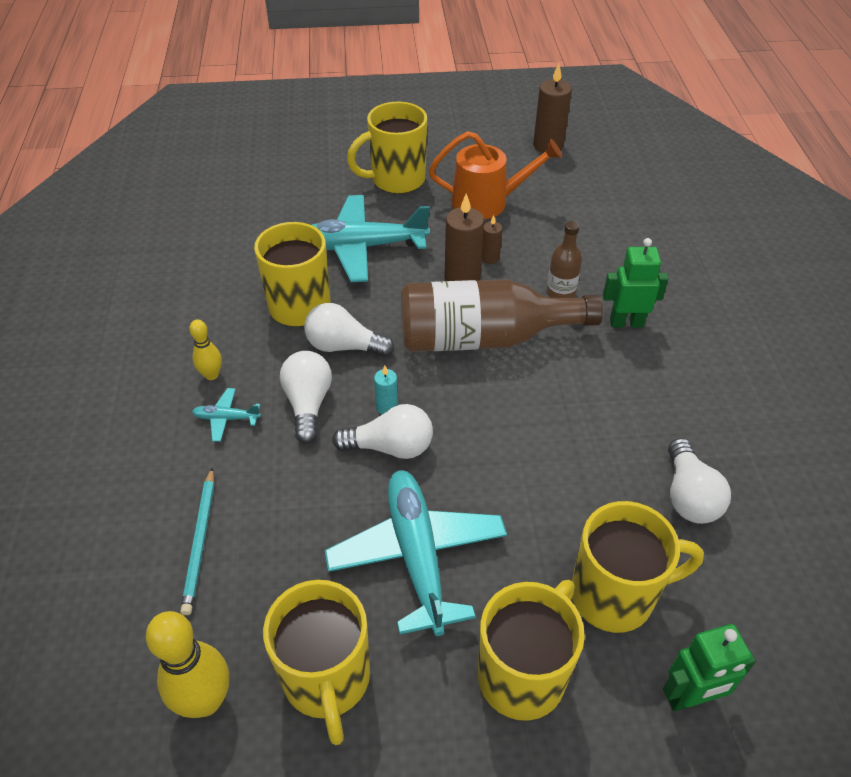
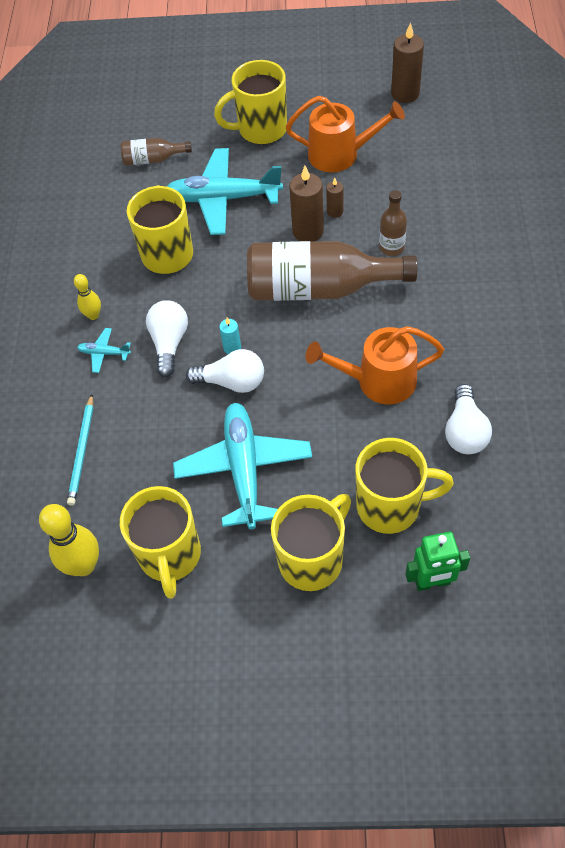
camera: 10 degrees right, 10 degrees up
(277, 209) = (153, 159): none -> brown bottle
(344, 346) = (201, 293): white light bulb -> none
(572, 440) = (378, 381): none -> orange watering can
(626, 322) = (443, 277): green robot -> none

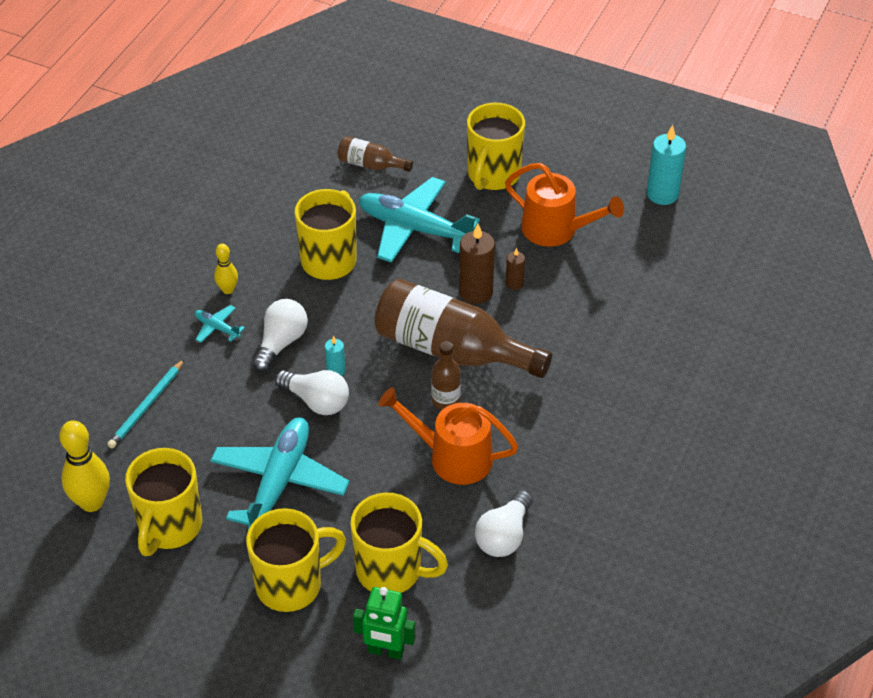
camera: 20 degrees right, 10 degrees down
(260, 130) = (493, 175): yellow mug -> yellow mug turned 75 degrees counterclockwise
(391, 247) = (547, 339): brown bottle -> brown bottle (445, 400)
(405, 93) = (662, 194): brown candle -> turquoise candle

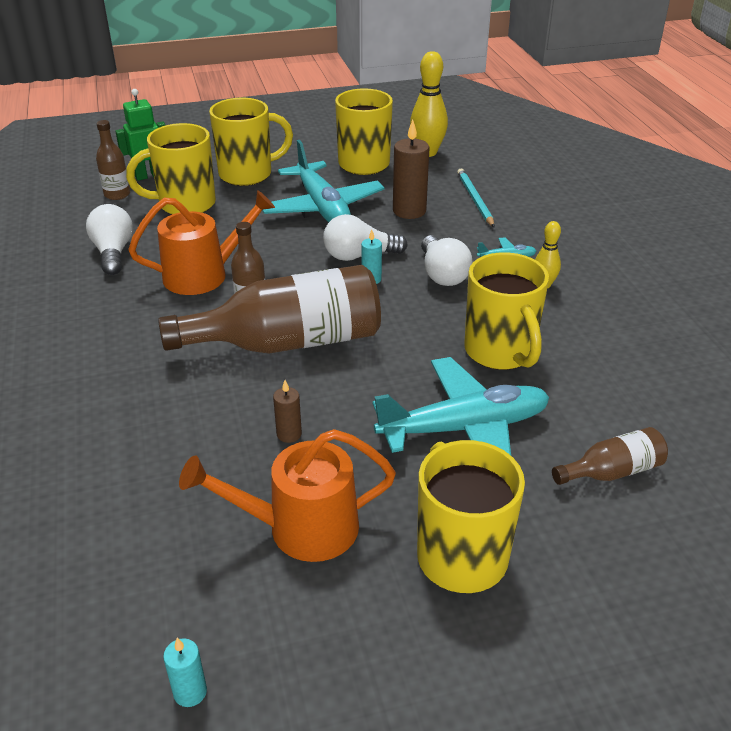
camera: 140 degrees right, 10 degrees down
(291, 584) = (247, 174): yellow mug -> yellow mug turned 135 degrees counterclockwise
(441, 634) = (117, 194): none -> brown bottle
(476, 292) = (322, 403): brown candle -> brown candle (409, 211)
(662, 194) = (190, 692): turquoise candle -> turquoise candle, size x0.53

